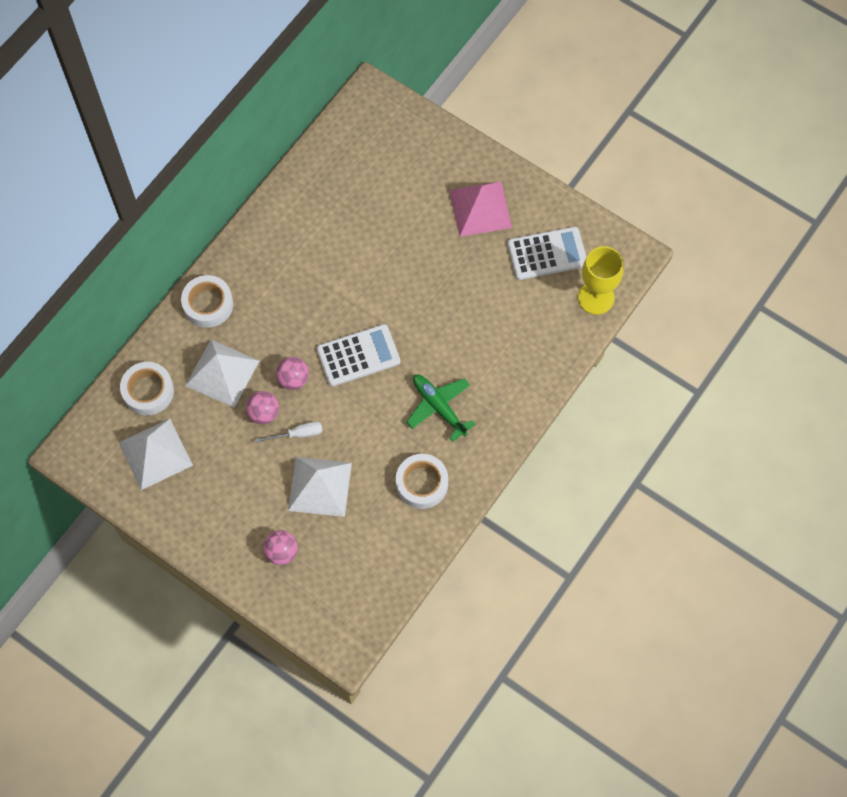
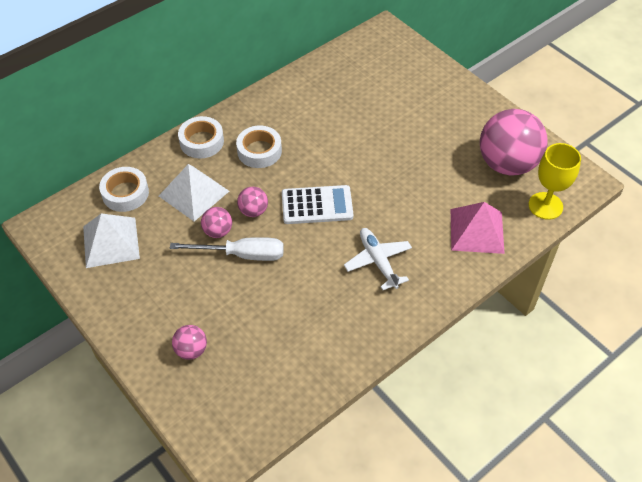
camera: 15 degrees right, 15 degrees down
(298, 434) = (242, 255): white screwdriver -> white screwdriver, size x1.76
(320, 486) = (247, 302): white pyramid -> none
(422, 483) = (343, 321): white tape -> white tape (259, 151)
(439, 407) = (378, 261): green plane -> white plane
(480, 208) = (455, 120): pink pyramid -> pink pyramid (477, 231)
(547, 254) = (507, 164): white calculator -> pink ball

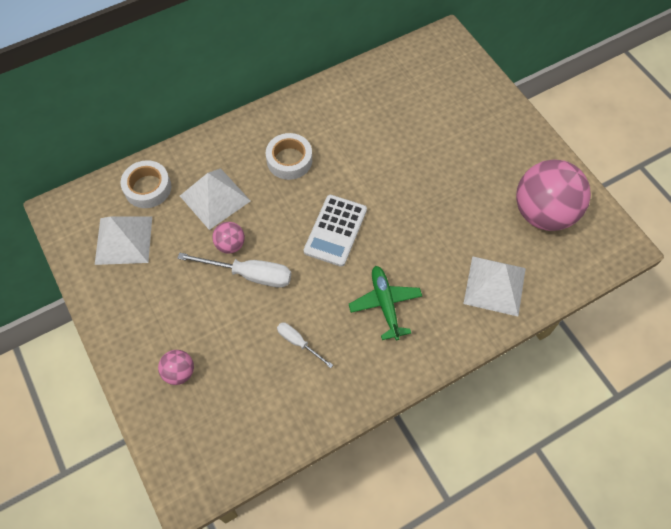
camera: 10 degrees right, 10 degrees up
(201, 142) = (233, 141): white tape -> none
(253, 211) = (270, 227): pink ball -> none
(302, 306) = (298, 342): none -> white screwdriver
(317, 205) = (335, 230): white calculator -> white calculator turned 105 degrees clockwise
(378, 261) = (385, 304): white plane -> green plane
(477, 231) = (495, 285): pink pyramid -> white pyramid
(545, 206) = (573, 268): yellow goblet -> none

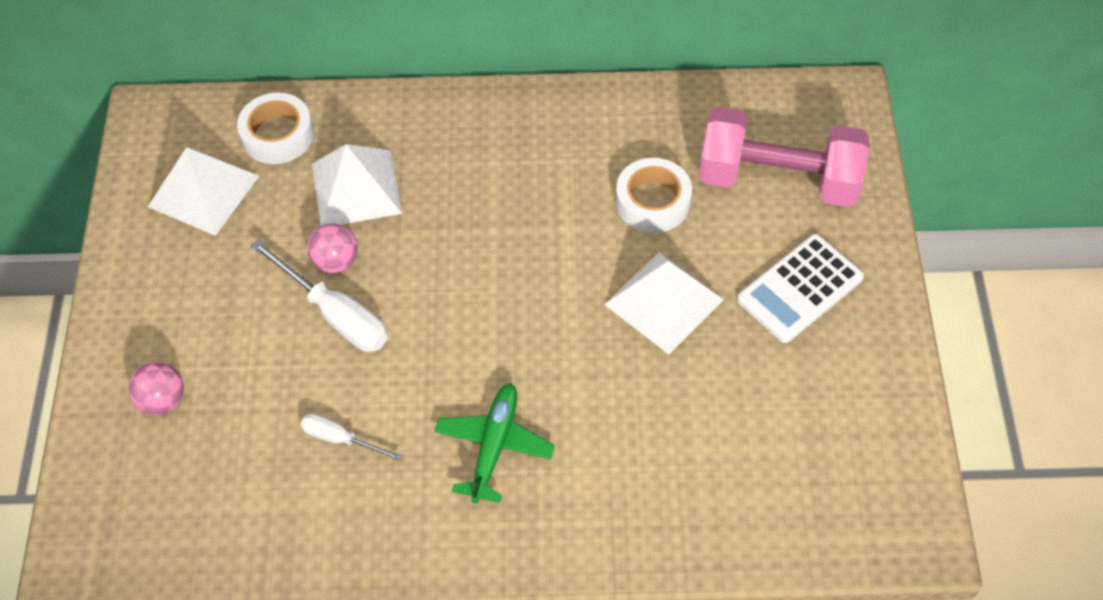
camera: 30 degrees right, 5 degrees down
(289, 160) = (492, 180): white tape -> white tape (653, 201)
(298, 342) = (340, 439): white screwdriver -> white screwdriver turned 45 degrees counterclockwise
(335, 230) = (492, 309): white calculator -> white calculator (800, 289)
(440, 95) = (778, 179): none -> pink dumbbell
(495, 285) = (673, 498): white pyramid -> white pyramid (664, 302)
(543, 213) = (822, 428): pink ball -> none

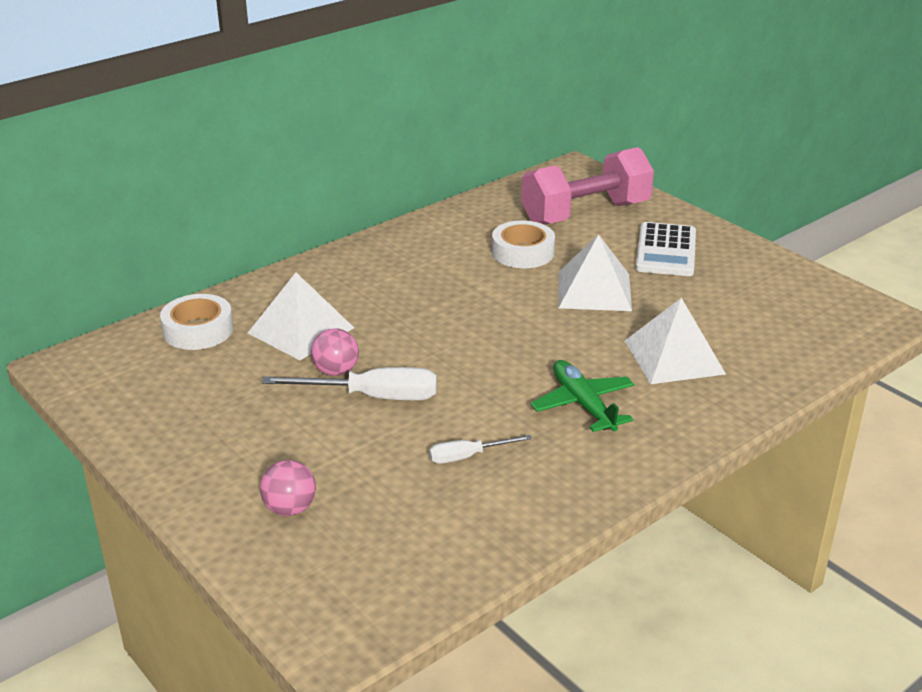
camera: 40 degrees left, 25 degrees down
(203, 191) = (171, 383): white pyramid -> white pyramid (674, 357)

